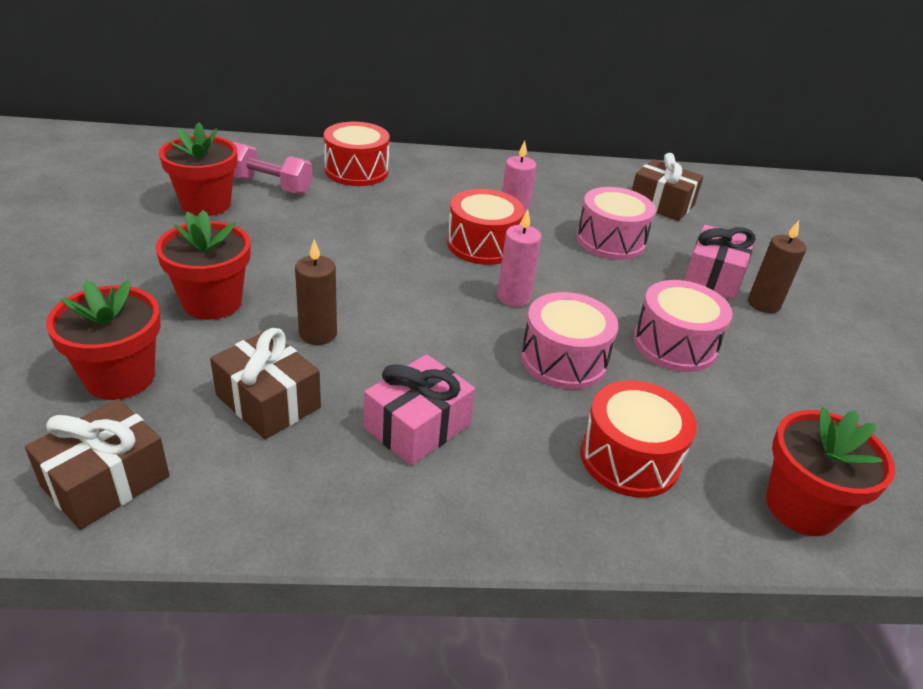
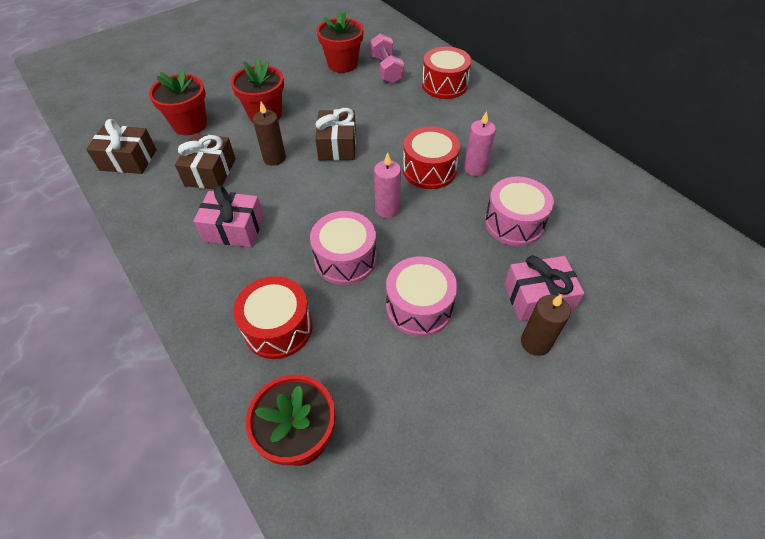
camera: 60 degrees right, 15 degrees up
(661, 204) = (611, 228): brown gift -> brown gift (337, 145)

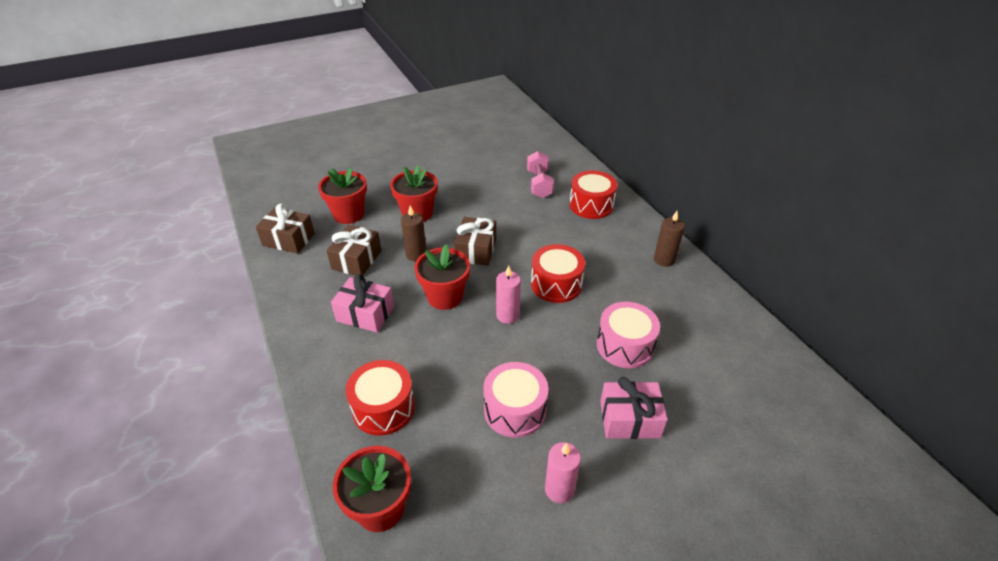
camera: 10 degrees right, 10 degrees down
(342, 64) = (499, 174): red flower pot -> red flower pot (445, 297)
(345, 259) = (458, 356): pink drum -> none
(475, 168) = (600, 288): pink candle -> pink candle (559, 489)
(535, 342) = (616, 460): brown candle -> brown candle (664, 260)

